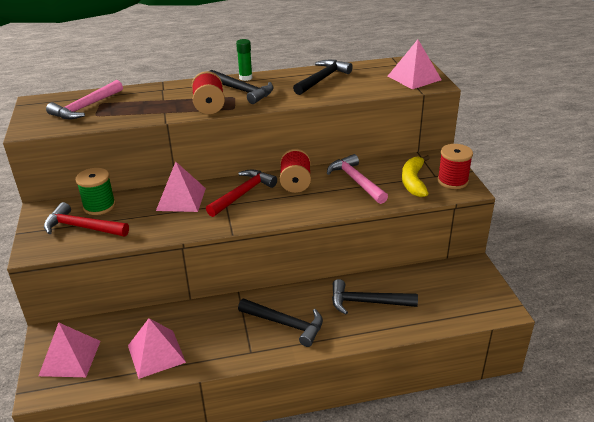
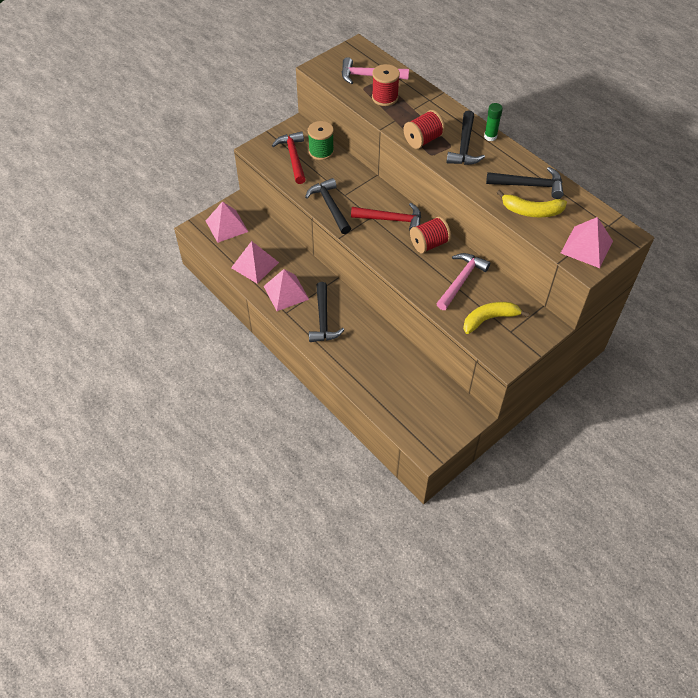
camera: 60 degrees right, 20 degrees up
(181, 199) = (360, 189): pink pyramid -> pink pyramid (286, 292)
(353, 86) = (531, 211): none -> yellow banana
(367, 302) = (377, 358): black hammer -> black hammer (330, 206)
(452, 181) = (511, 346): red spool -> red spool (385, 97)

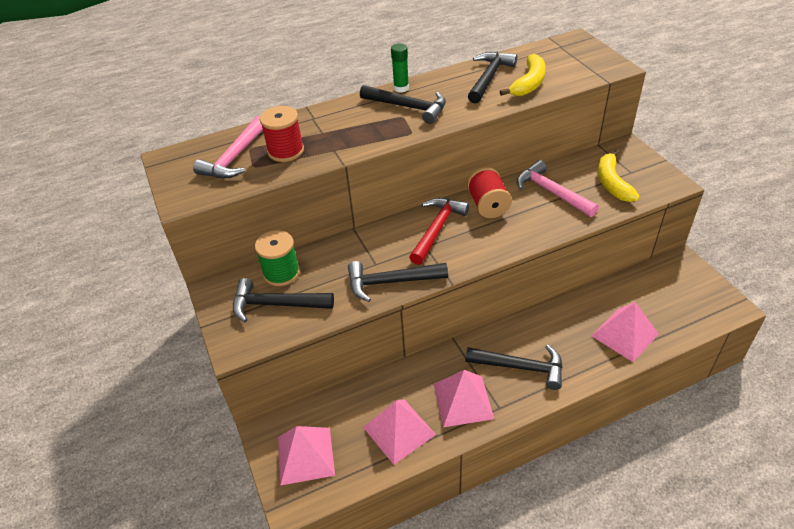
camera: 70 degrees left, 10 degrees down
(293, 157) = (276, 304): red hammer -> black hammer
(423, 140) = (382, 134): red spool -> none
(586, 246) = (588, 62): pink pyramid -> pink pyramid (624, 334)

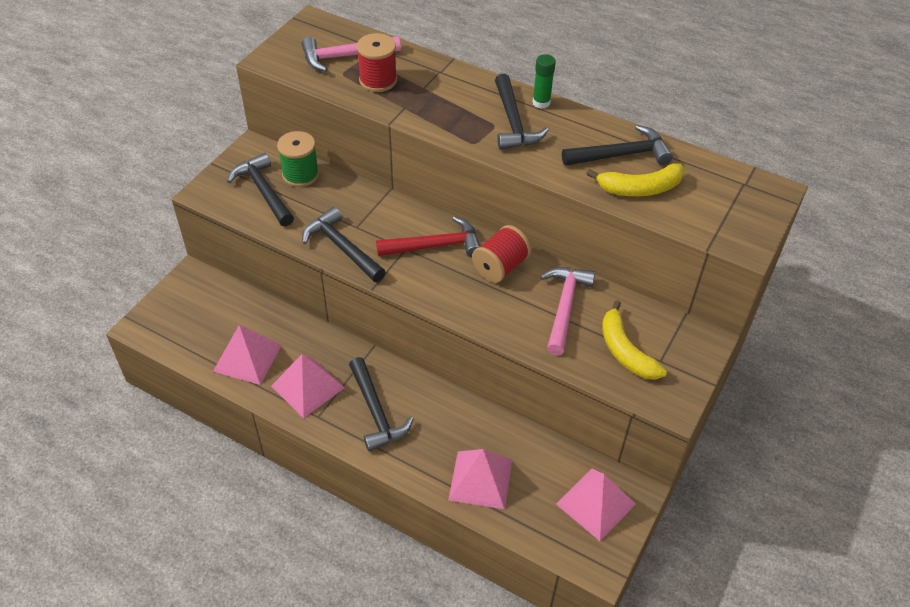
camera: 50 degrees right, 5 degrees up
(305, 455) = (186, 311): pink pyramid -> pink pyramid (595, 503)
(612, 183) = (625, 351): yellow banana -> yellow banana turned 75 degrees counterclockwise

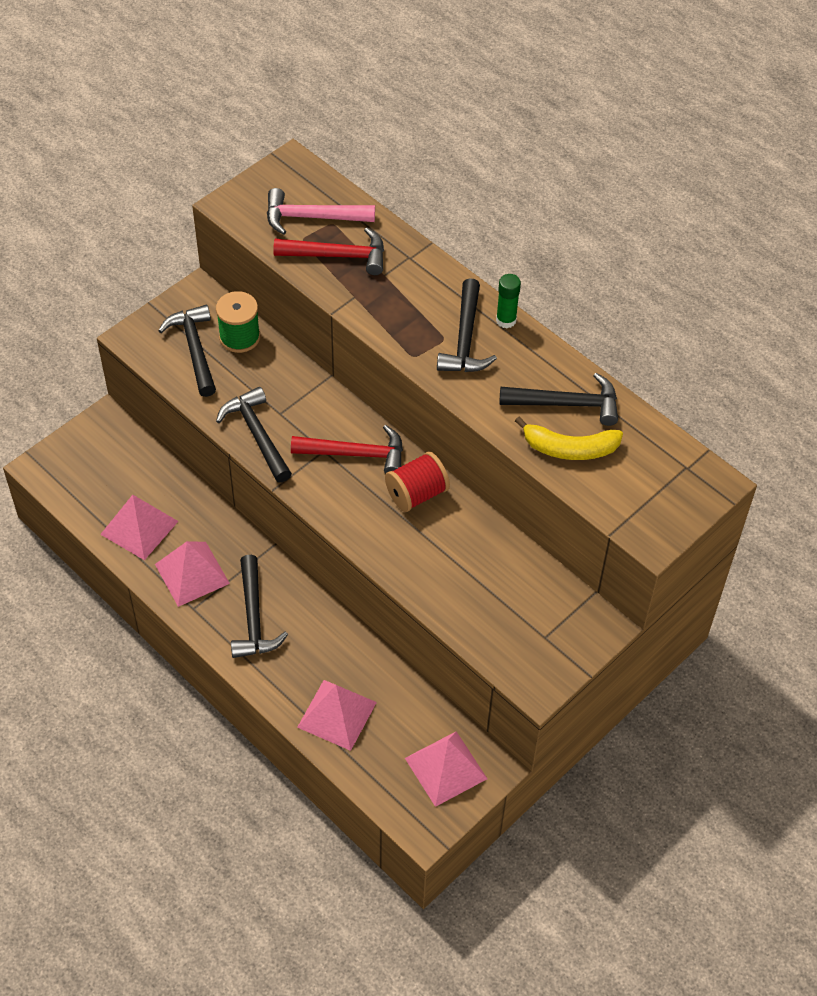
camera: 15 degrees right, 5 degrees up
(378, 80) = (338, 256): red spool -> red hammer
(564, 307) = (467, 555): pink hammer -> none
(625, 351) = (512, 618): yellow banana -> none

